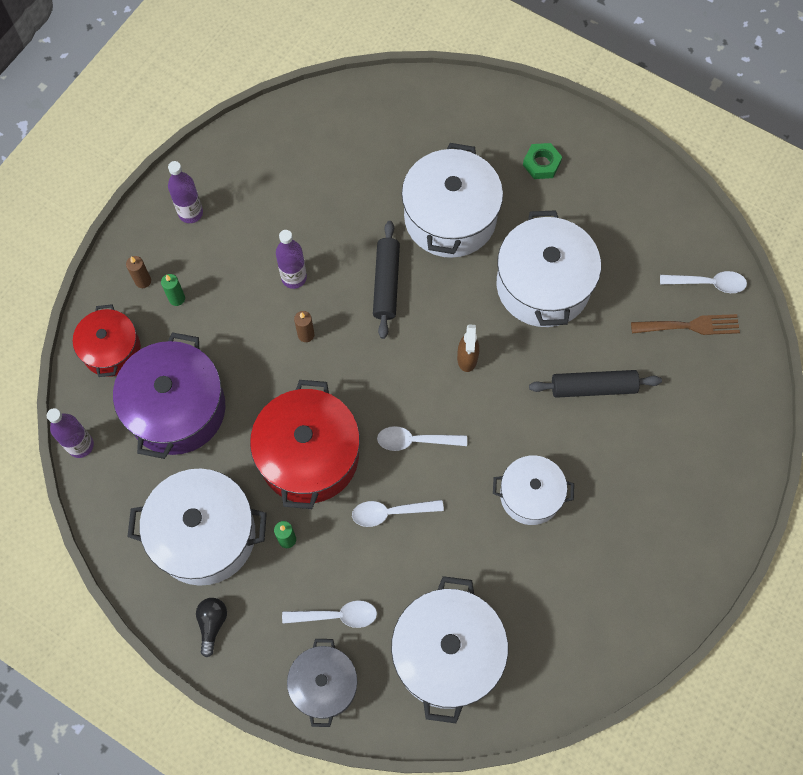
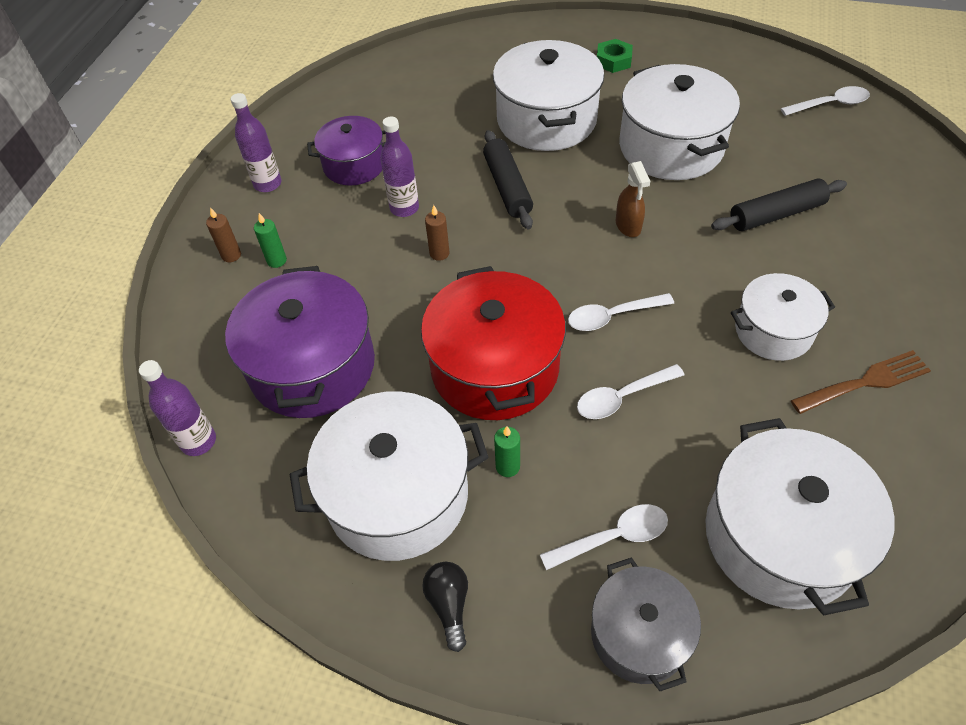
camera: 15 degrees left, 15 degrees down
(111, 350) = (212, 330): red pot -> none
(268, 215) = (354, 165): none -> purple pot
(690, 326) = (837, 140): brown fork -> brown fork (865, 382)

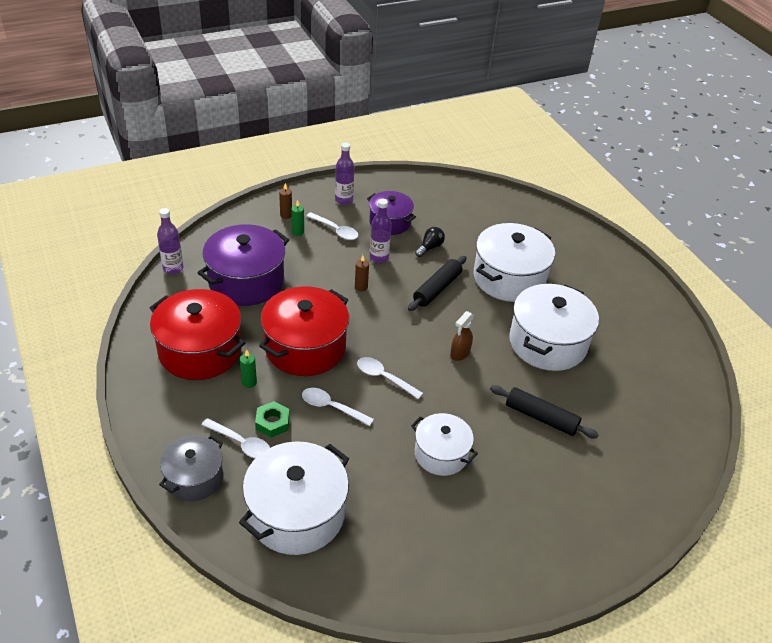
camera: 45 degrees right, 10 degrees down
(397, 495) = (200, 351): white pot -> red pot
(449, 604) = (157, 399): black light bulb -> black light bulb (430, 247)
(613, 61) = (597, 282): green nut -> green nut (272, 422)
(830, 104) = (680, 404): white spoon -> white spoon (336, 230)
(865, 382) = (441, 513): brown fork -> none

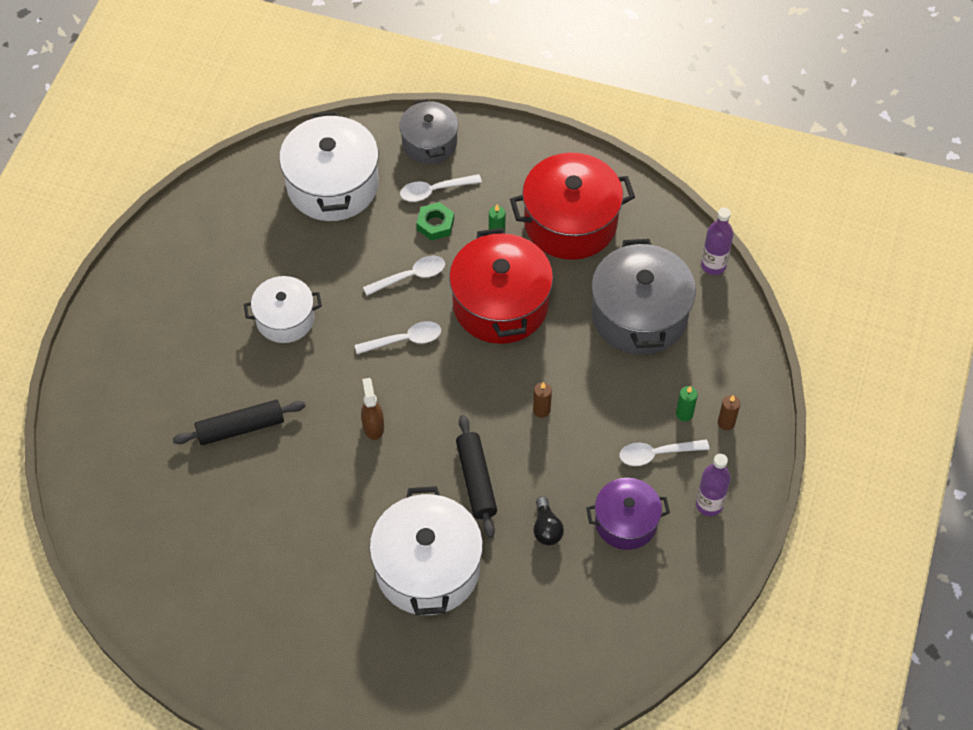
camera: 135 degrees right, 15 degrees up
(246, 281) = (639, 315): purple pot -> grey pot
(379, 257) = (574, 463): purple bottle -> none
(547, 343) = (310, 518): white pot -> none

